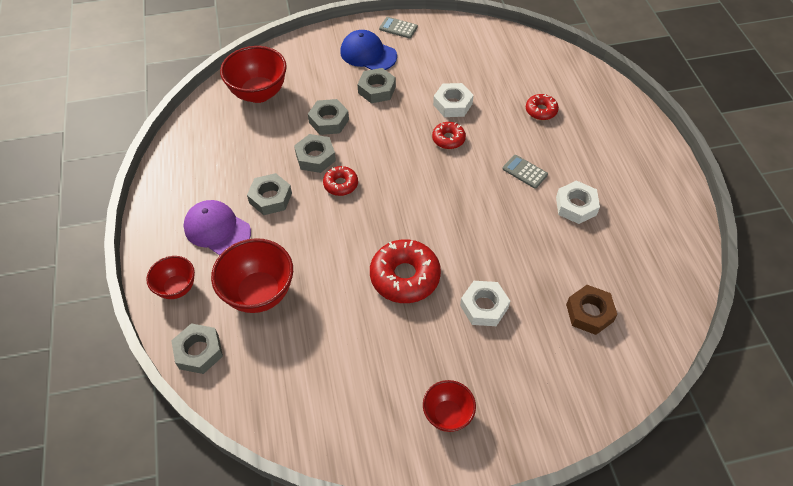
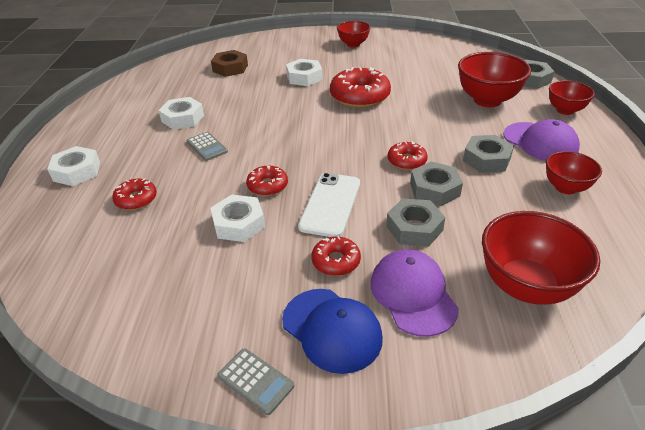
camera: 165 degrees left, 15 degrees down
(210, 176) = (565, 188): none -> red bowl
(326, 78) = (413, 294): none -> purple cap
(376, 90) = (336, 261): grey nut -> red donut
(393, 130) = (330, 204): none -> white phone
(612, 127) = (77, 171): none -> white nut

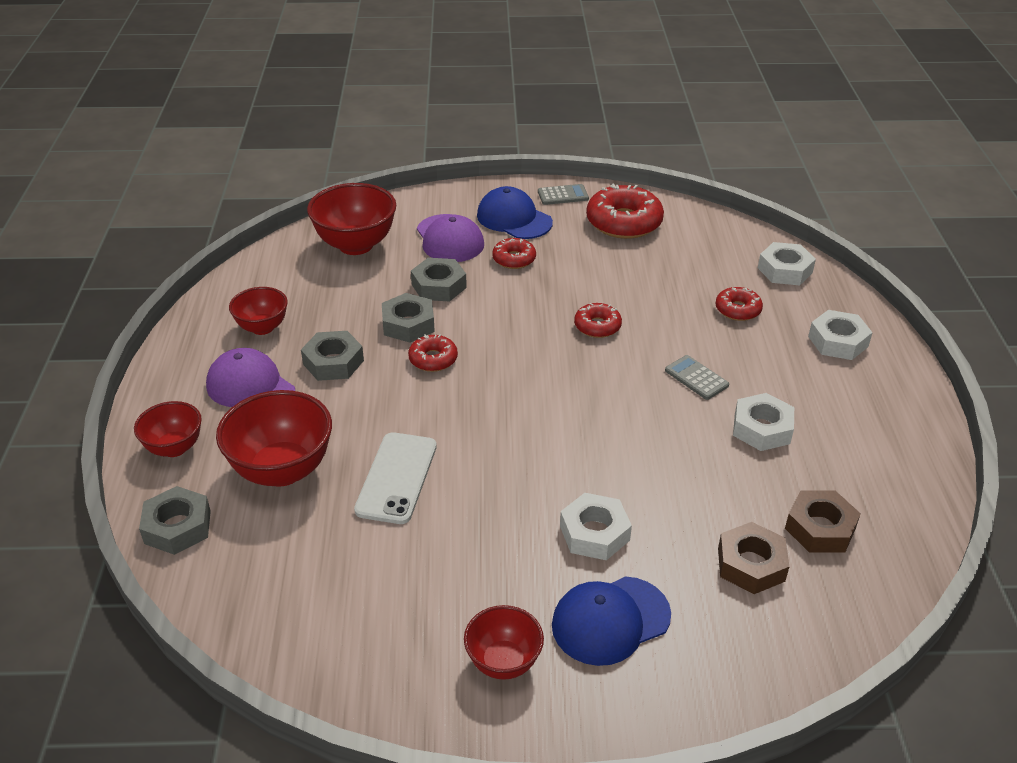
camera: 175 degrees right, 0 degrees up
(185, 79) = (820, 528): none -> brown nut
(239, 224) = (614, 287): white nut -> white nut (784, 270)
(255, 381) = (563, 195): grey calculator -> grey calculator turned 135 degrees clockwise
(304, 54) = (610, 620): none -> blue cap
(330, 204) = (523, 307): white phone -> white phone (396, 478)
(359, 96) = (490, 479): red donut -> red donut (624, 222)

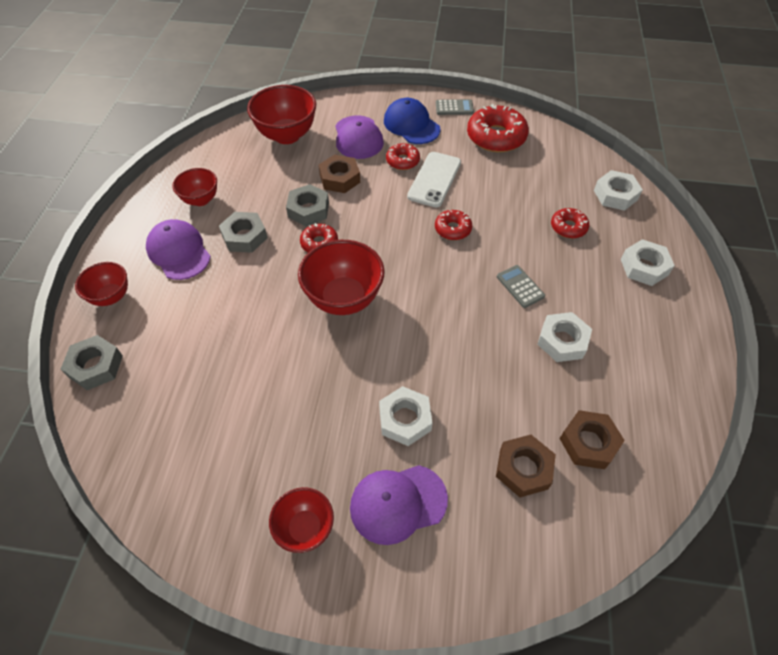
camera: 10 degrees right, 15 degrees up
(282, 470) = (183, 327): red bowl -> red bowl (344, 299)
(396, 478) = (265, 346): white phone -> white phone (434, 179)
(439, 286) = (339, 178): grey nut -> brown nut
(610, 620) = (398, 503): blue cap -> purple cap

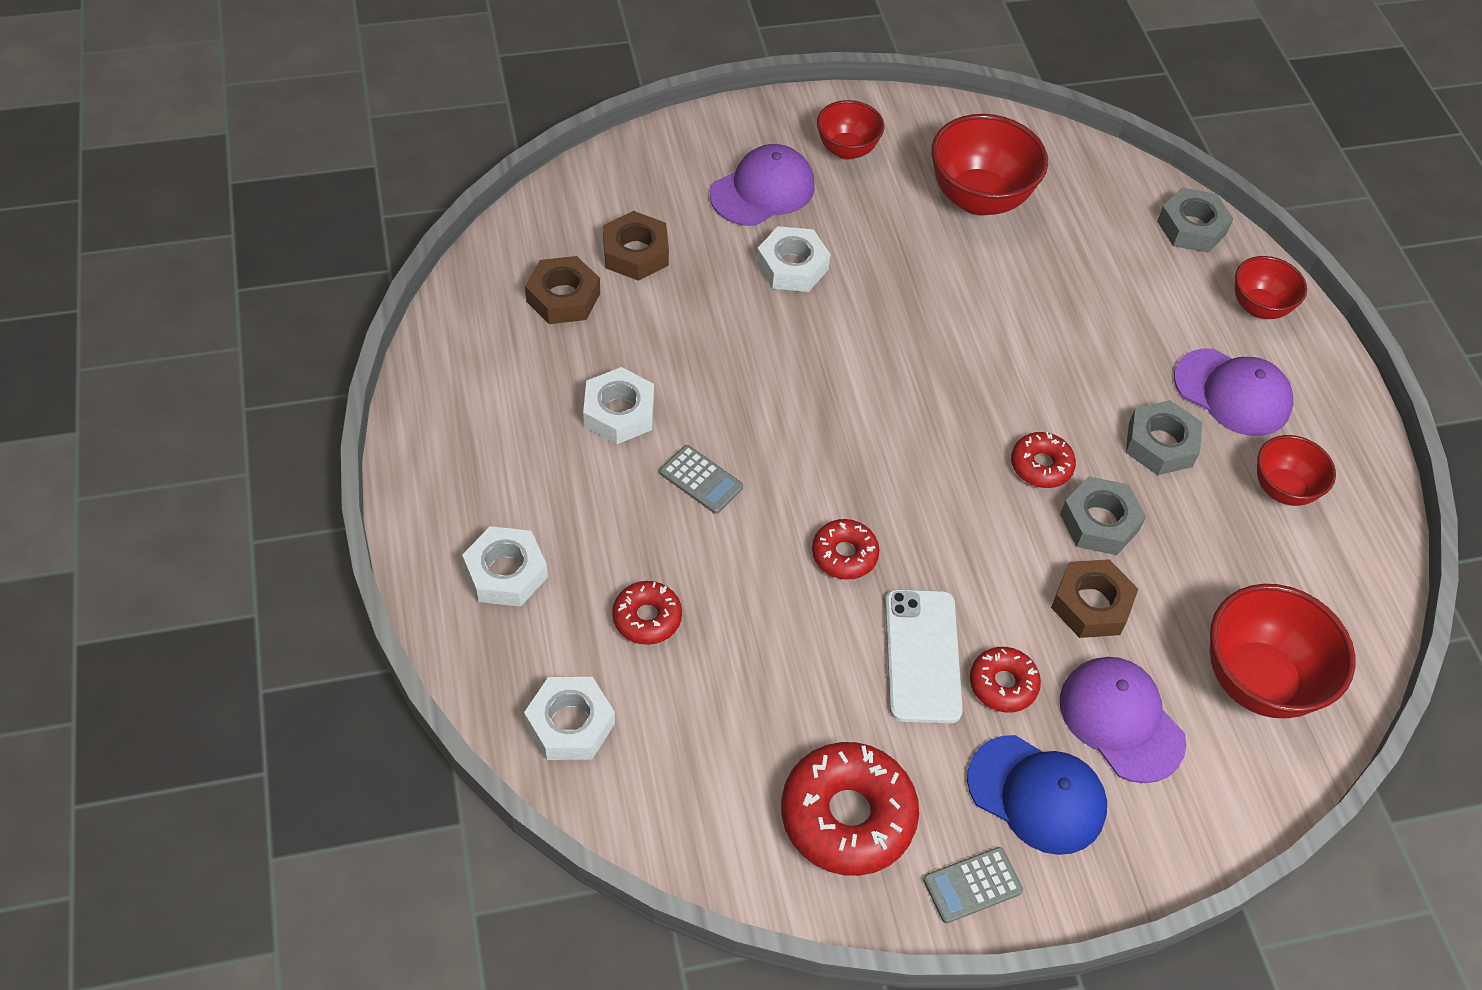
camera: 155 degrees right, 0 degrees up
(344, 299) = (950, 389): red bowl -> red bowl (978, 198)

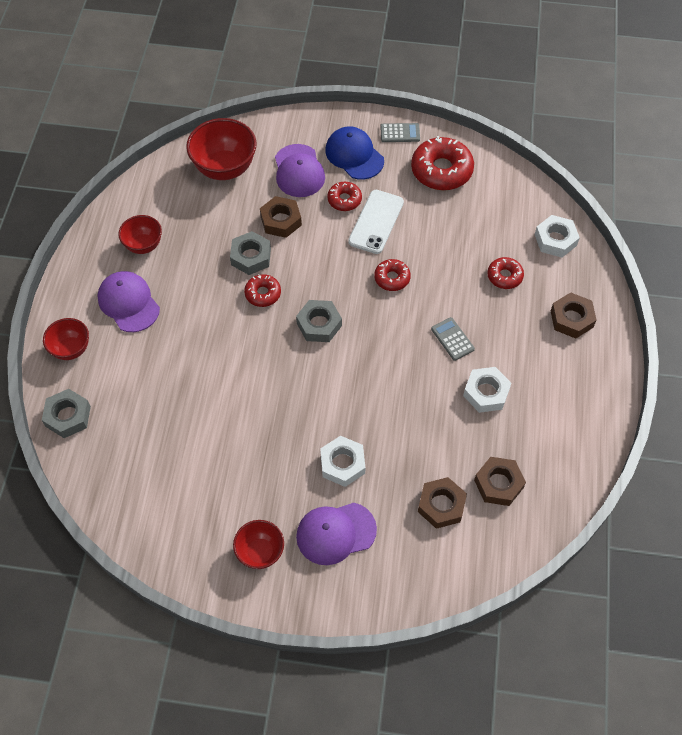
camera: 155 degrees left, 5 degrees up
(506, 573) = (571, 319): white nut -> brown nut
(978, 198) = (192, 481): red bowl -> none
(1160, 444) = (190, 286): grey nut -> grey nut (319, 324)

